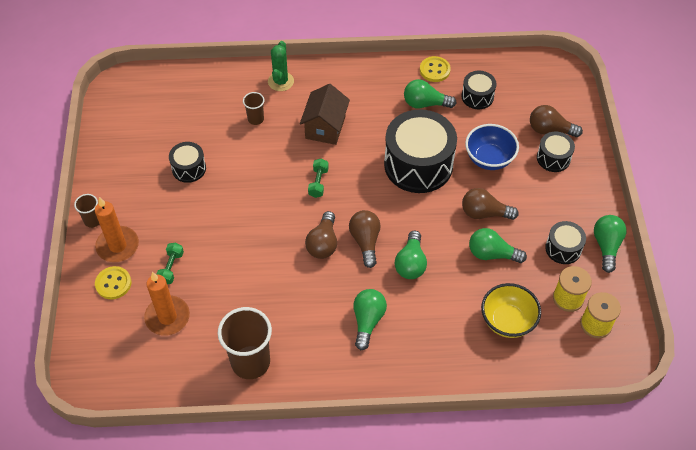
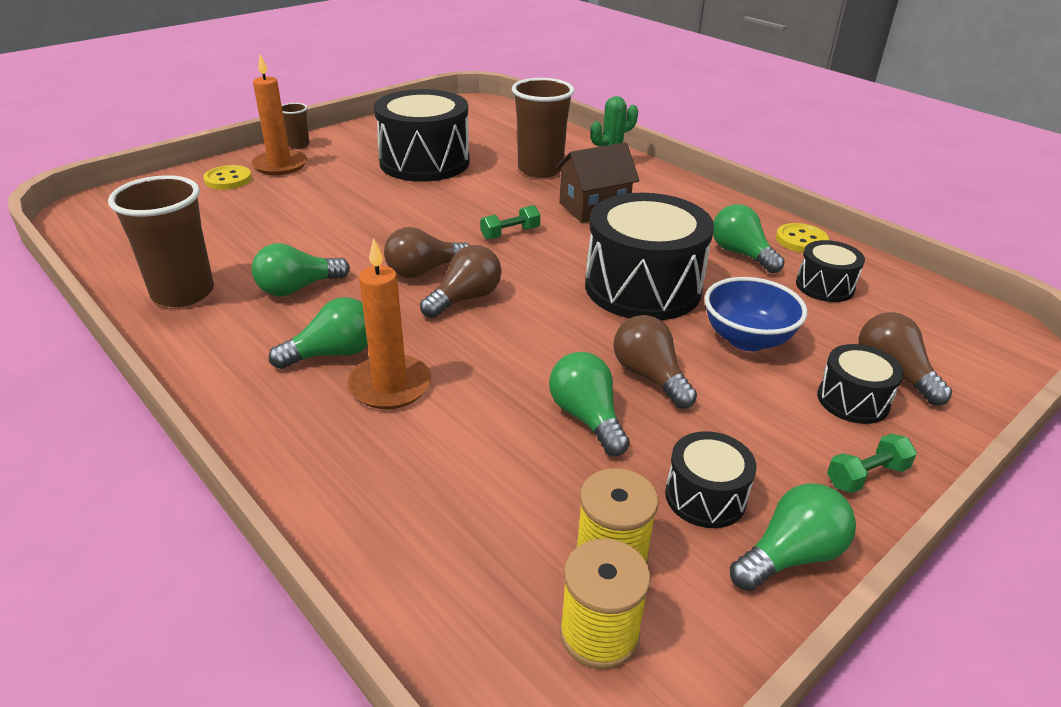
camera: 50 degrees right, 20 degrees down
(167, 317) = (209, 220): orange candle -> orange candle (390, 386)
(171, 268) = (281, 199): green dumbbell -> green dumbbell (866, 476)
(189, 168) = (424, 162): black drum -> black drum, size x2.03
(255, 119) = (540, 169): brown cup -> brown cup, size x2.04
(410, 263) = (474, 348): green light bulb -> green light bulb (298, 288)
(507, 321) = (476, 497): yellow bowl -> none

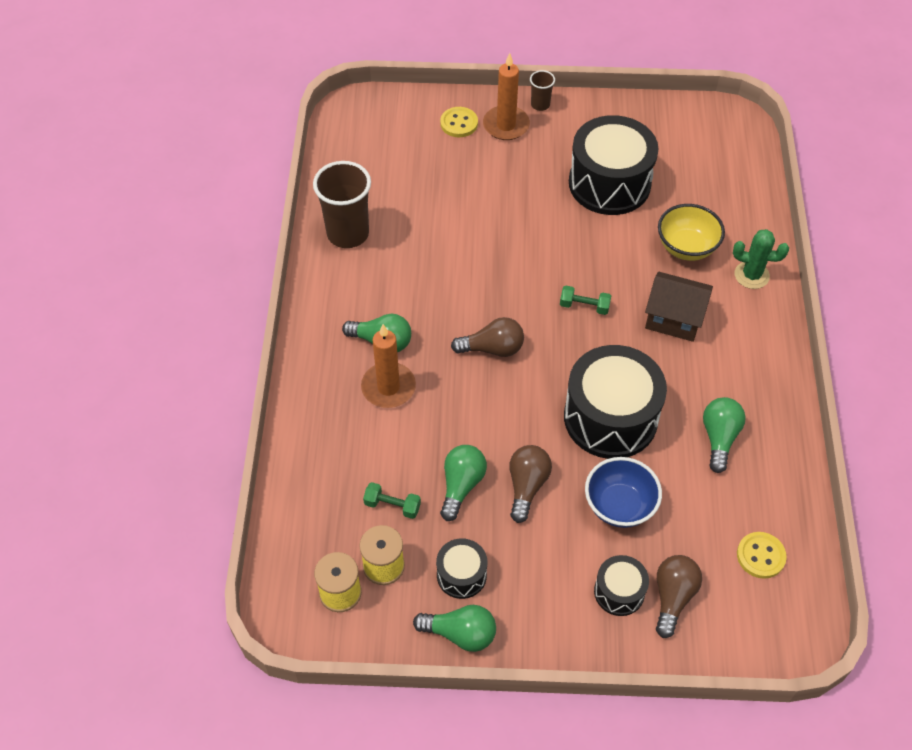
camera: 45 degrees right, 20 degrees up
(298, 288) = (409, 272): green light bulb -> none
(424, 271) = (493, 306): brown light bulb -> none
(540, 169) = (686, 247): brown cup -> yellow bowl
(801, 240) = (785, 457): yellow button -> yellow button (760, 556)
(824, 286) = (735, 507): black drum -> none
(866, 476) = (556, 633): green dumbbell -> green dumbbell (392, 505)

